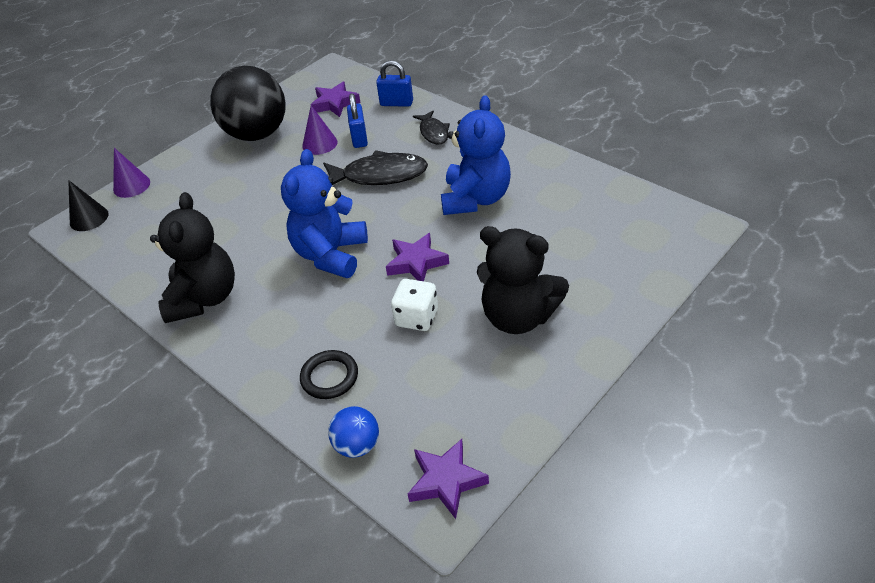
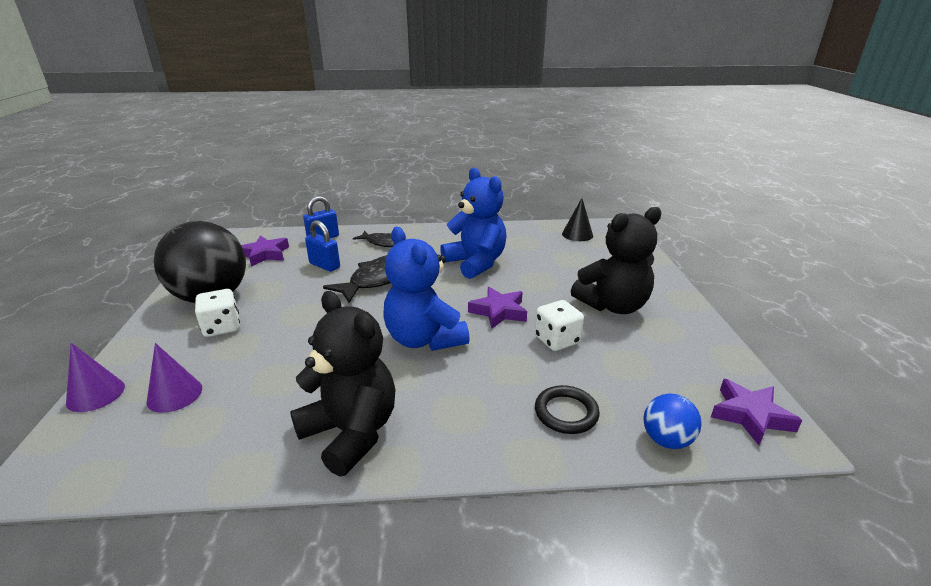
camera: 50 degrees left, 15 degrees down
(89, 218) = (65, 451): black cone -> black cone (577, 234)
(234, 167) = (222, 327): none -> white dice
(319, 144) = (291, 281): purple cone -> purple cone (174, 394)

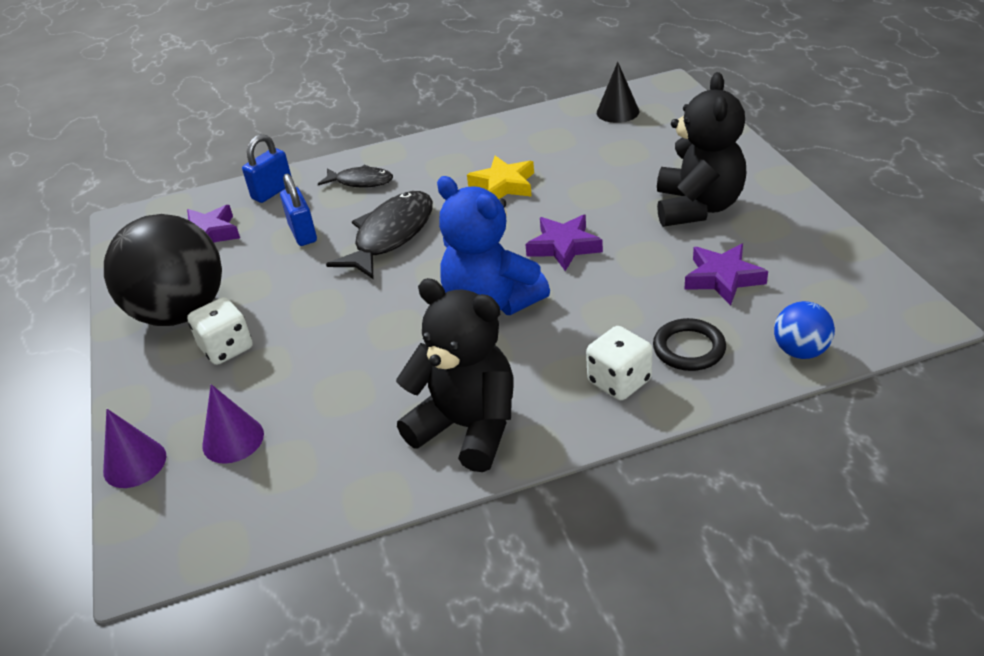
camera: 10 degrees left, 10 degrees up
(324, 265) = (303, 233): blue padlock -> blue padlock turned 45 degrees clockwise
(476, 263) = (503, 185): blue teddy bear -> yellow star
(557, 340) = (647, 267): white dice -> white dice (619, 381)
(613, 306) = (697, 207): black teddy bear -> black teddy bear turned 45 degrees counterclockwise
(750, 415) = (878, 304): purple star -> purple star (723, 278)

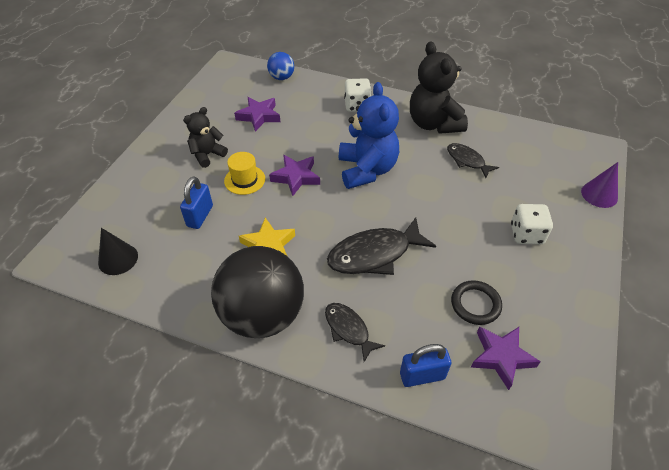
camera: 145 degrees left, 10 degrees up
(180, 313) = (547, 283): black ball -> black ball (263, 315)
(233, 439) = (543, 178): purple cone -> none
(303, 233) = (428, 301): blue padlock -> blue padlock (200, 216)
(366, 397) = (467, 160): none -> black fish
(615, 212) = (244, 180): none -> yellow hat
(689, 348) = (316, 100): black ring -> black ring (475, 304)
(697, 207) = (207, 155): black teddy bear -> black teddy bear, size x0.58

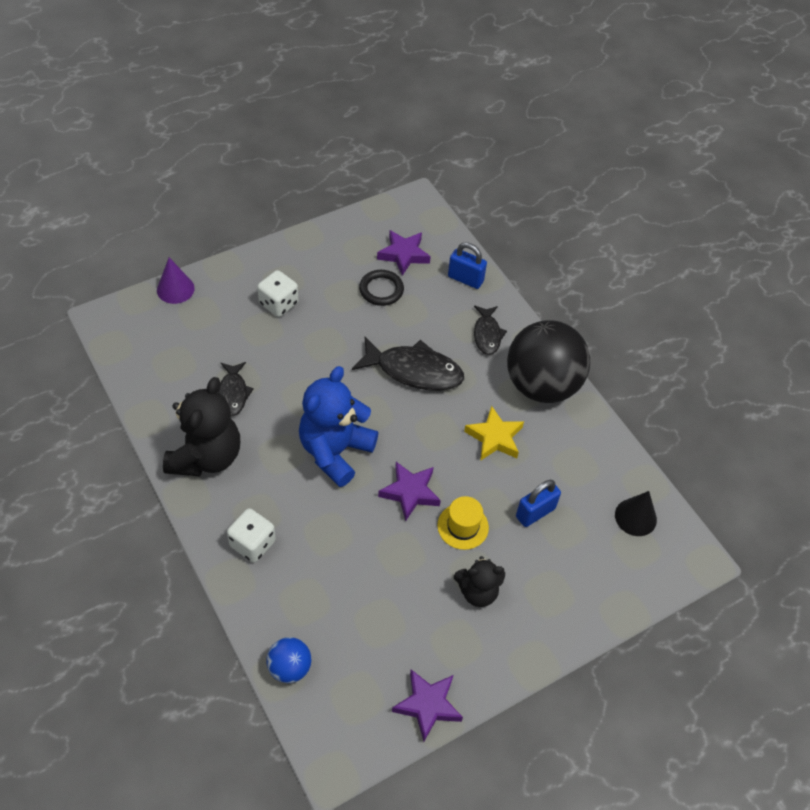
camera: 145 degrees left, 5 degrees up
(259, 116) = (377, 612): purple star -> purple star (427, 705)

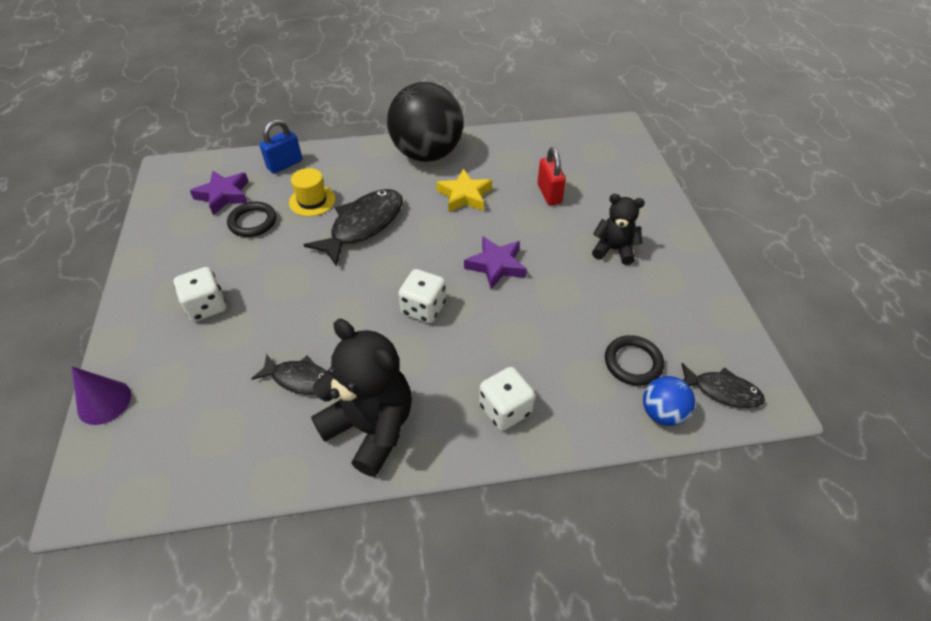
camera: 65 degrees left, 5 degrees down
(335, 451) = (423, 308): blue teddy bear -> white dice
(337, 634) = (633, 362): none -> black ring
(427, 705) = (718, 314): purple star -> none
(463, 526) = (546, 240): yellow hat -> yellow hat (312, 201)
(477, 591) = (613, 250): black teddy bear -> black teddy bear turned 90 degrees counterclockwise
(487, 334) = (355, 169): black fish -> black fish (722, 391)
(535, 512) = (549, 194): blue padlock -> red padlock
(635, 517) = (573, 143): black cone -> none

